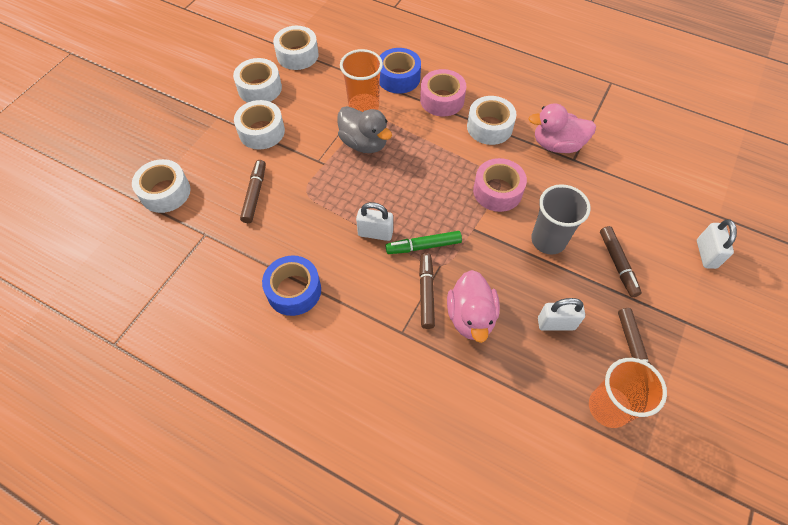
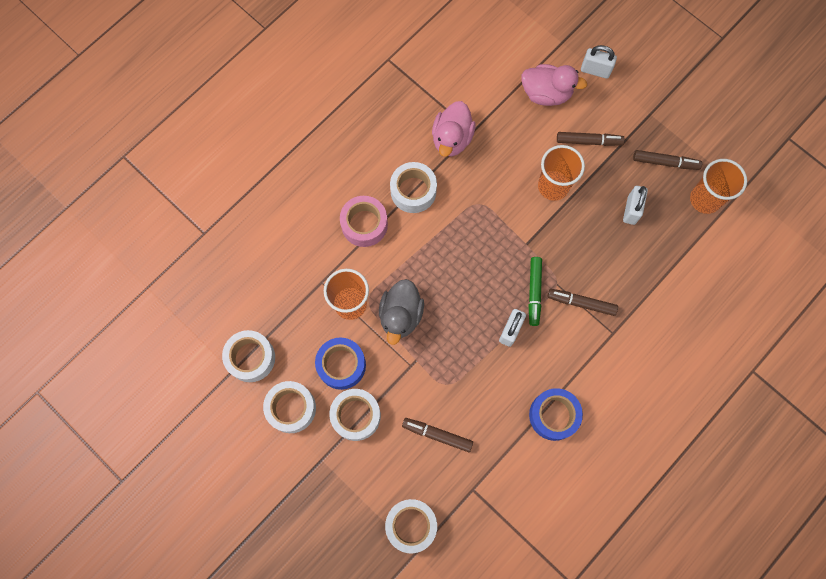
camera: 75 degrees left, 15 degrees up
(364, 143) = (401, 315): grey duck -> grey duck turned 135 degrees clockwise
(398, 78) = (320, 258): blue tape -> blue tape (341, 365)
(471, 317) = (611, 274): pink duck -> pink duck (546, 93)
(497, 191) = (491, 210): pink tape -> none
(548, 240) = (553, 186): grey cup -> orange cup

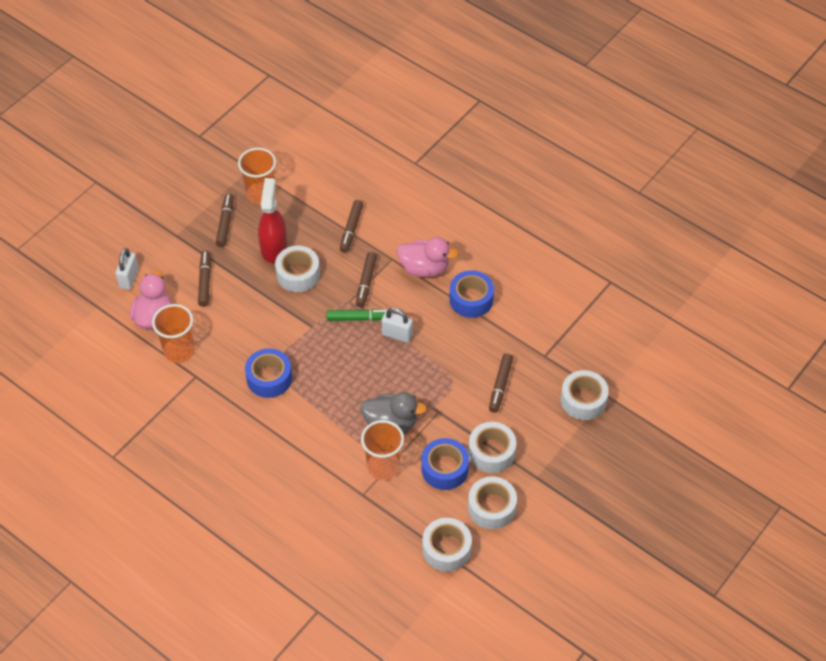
camera: 95 degrees left, 20 degrees down
(364, 224) = (299, 462): pink tape -> none
(413, 191) = (262, 422): white tape -> white tape (298, 274)
(452, 139) = (204, 393): pink duck -> pink duck (424, 268)
(465, 200) = (269, 378): none -> blue tape
(553, 186) = (252, 308): orange cup -> orange cup (179, 351)
(631, 210) = (274, 248): white padlock -> red spray bottle
(655, 292) = (351, 229): none -> brown marker

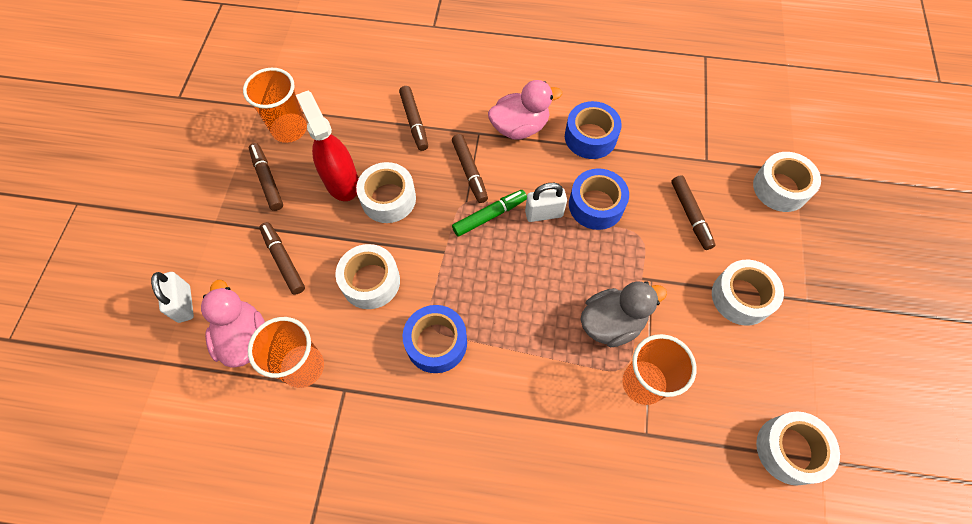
camera: 30 degrees left, 10 degrees up
(444, 469) = (710, 346): blue tape -> blue tape (596, 205)
(491, 507) = (794, 365): white tape -> white tape (370, 281)

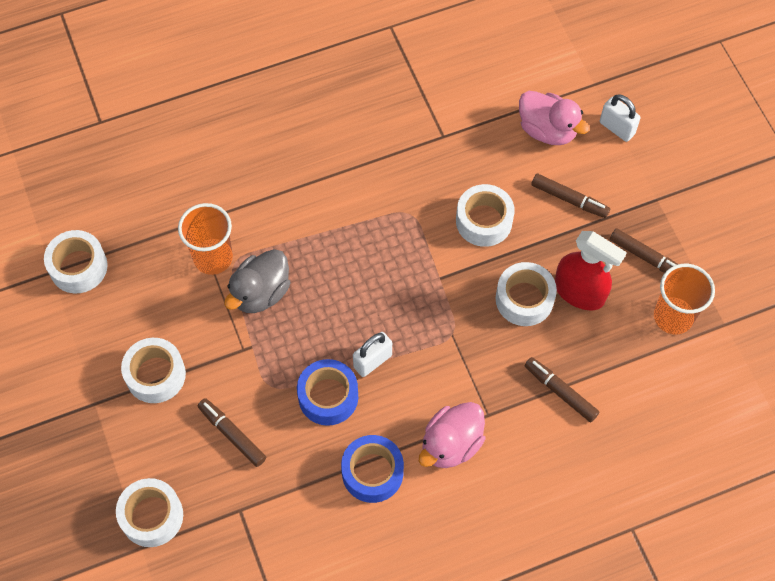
camera: 150 degrees right, 0 degrees up
(303, 367) = (486, 134): orange cup -> none
(436, 343) = (396, 203): blue tape -> none
(470, 171) = (468, 367): brown marker -> none
(489, 216) = (421, 332): green marker -> none

